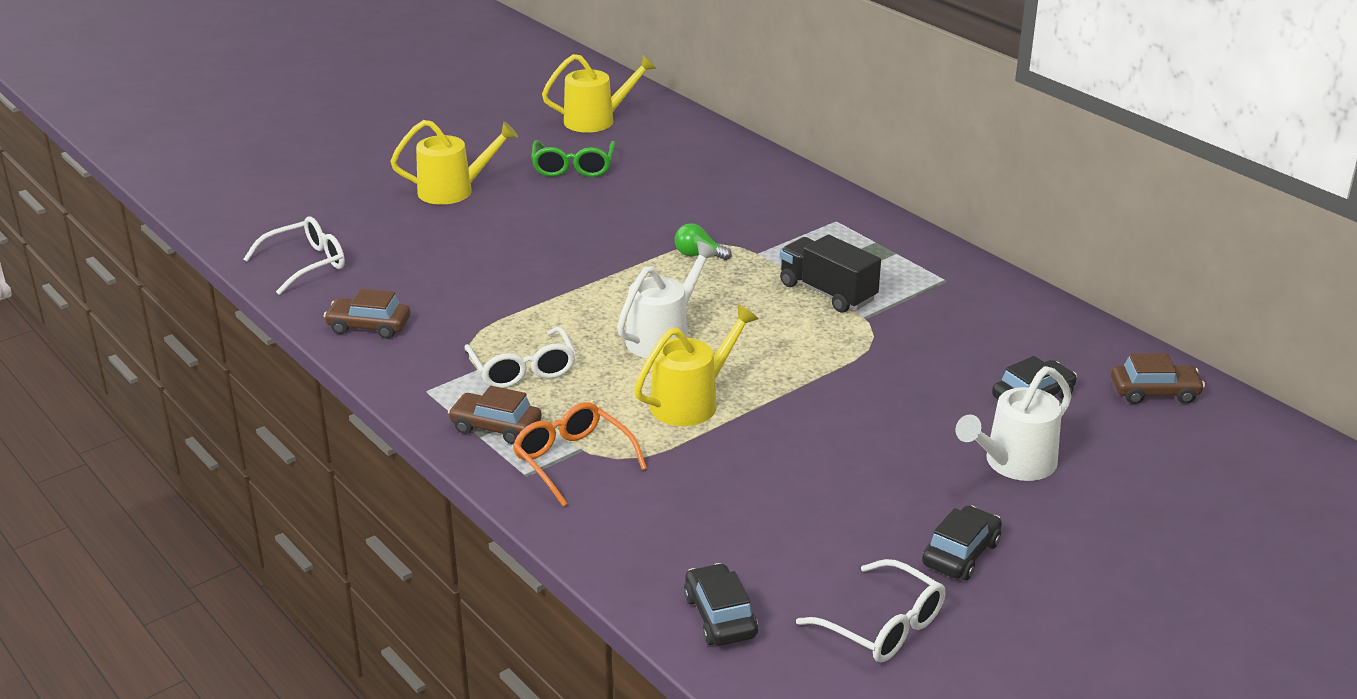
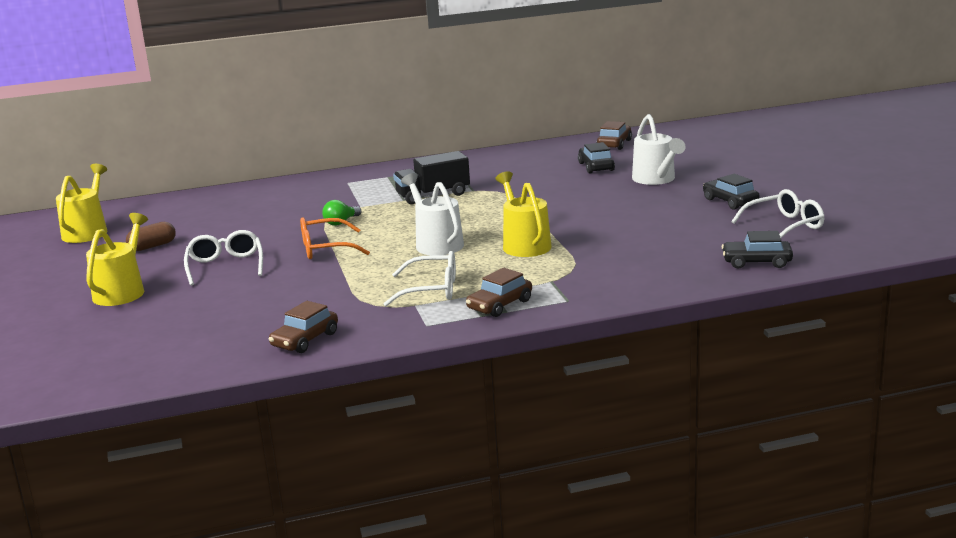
camera: 65 degrees left, 10 degrees down
(306, 264) = (163, 360): white glasses -> white glasses (225, 266)
(572, 460) = (562, 285): orange glasses -> orange glasses (325, 249)
(573, 167) = (152, 246): green glasses -> brown capsule

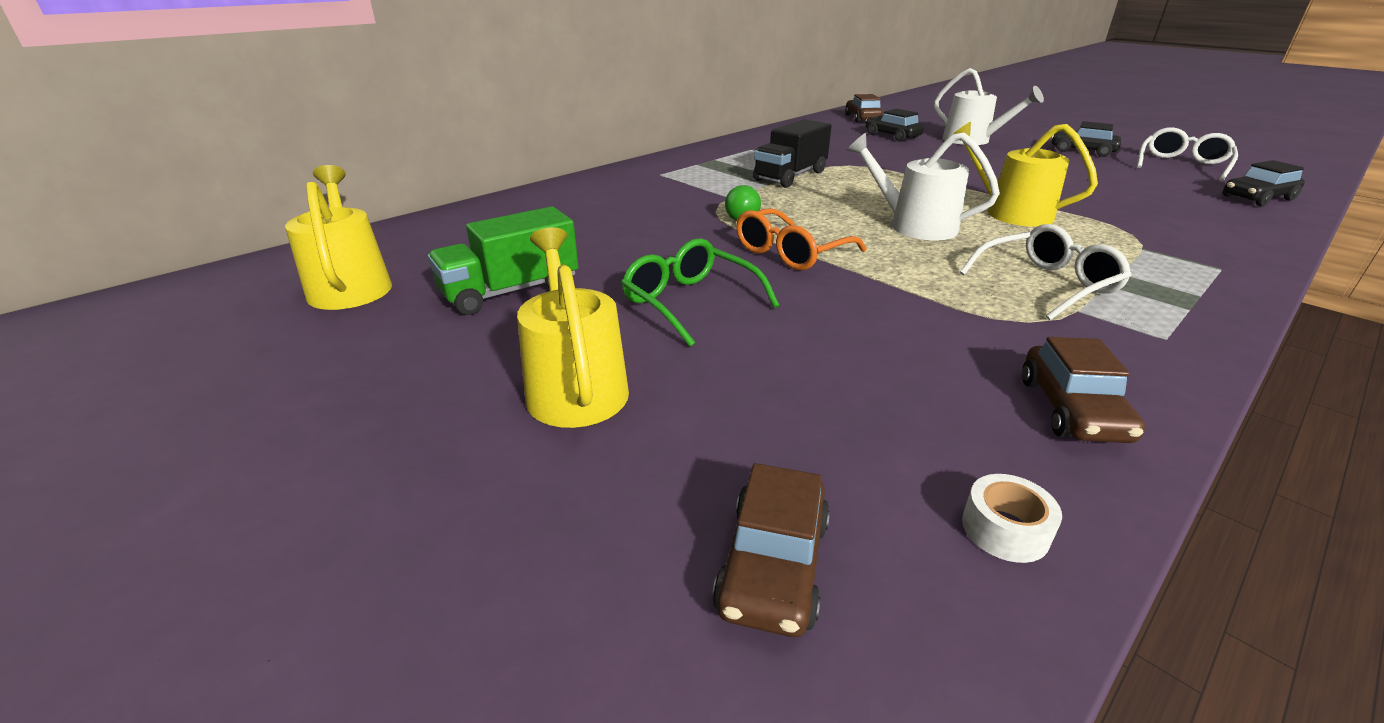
camera: 30 degrees left, 10 degrees up
(152, 246) = (511, 291): brown capsule -> green truck
(195, 364) = (1005, 529): none -> white tape
(225, 266) = (690, 302): white glasses -> green glasses
(499, 305) = (1171, 289): brown car -> brown car (773, 565)

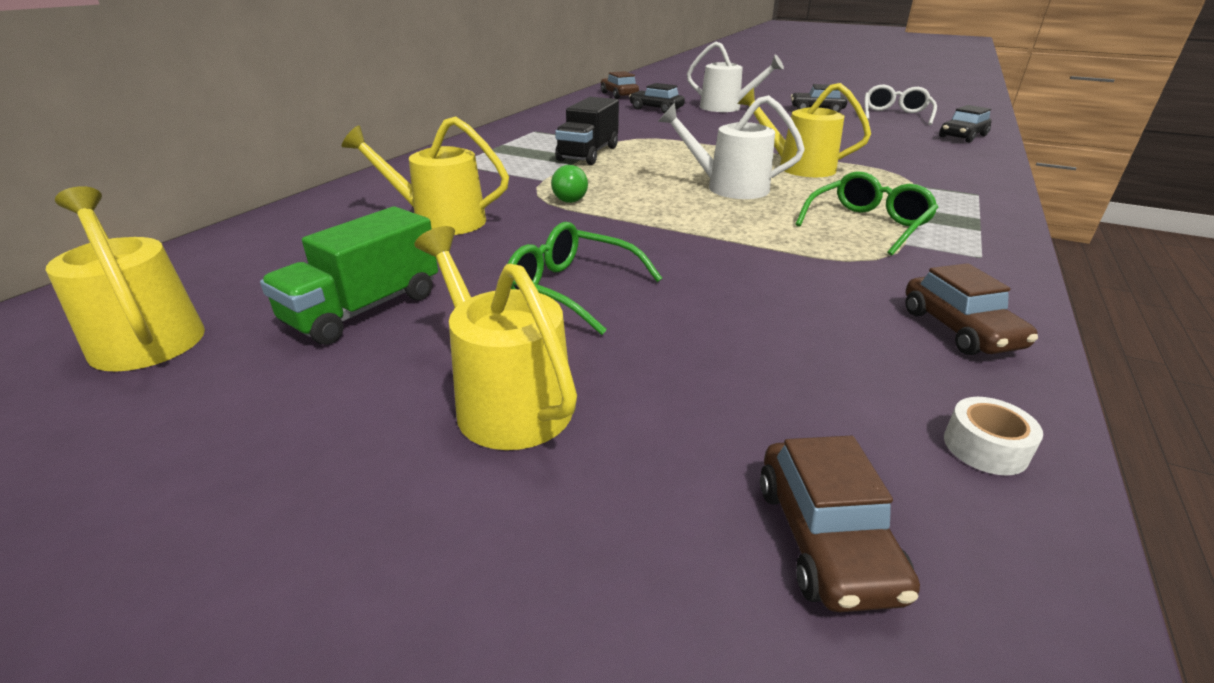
camera: 20 degrees left, 0 degrees up
(614, 224) = (439, 221): none -> yellow watering can
(790, 253) = (637, 226): orange glasses -> none
(1047, 284) = (867, 225): white glasses -> green glasses

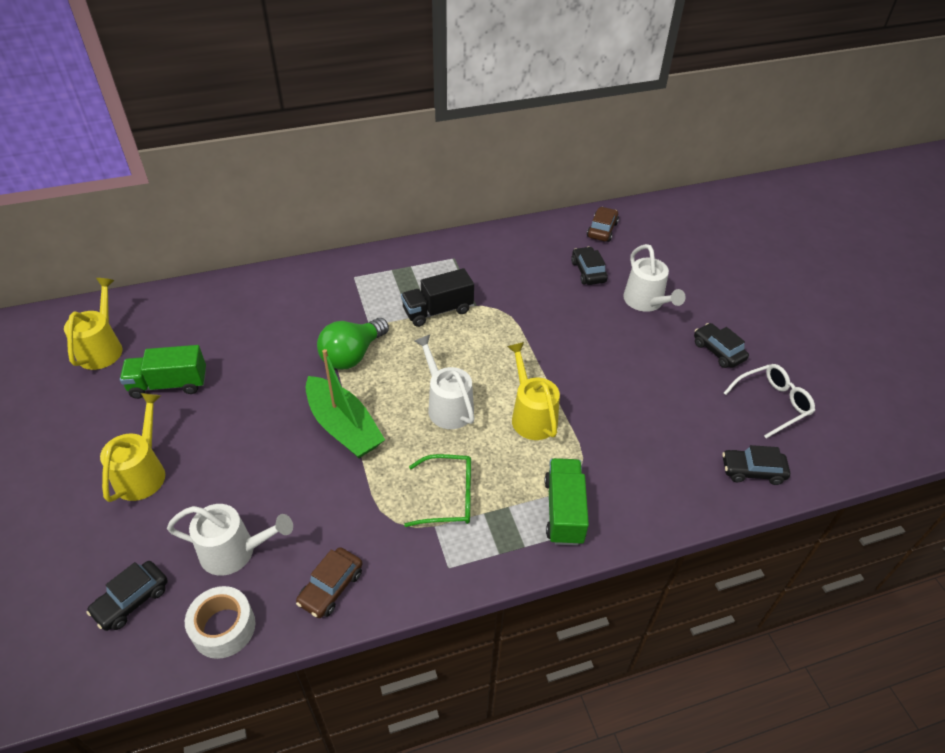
camera: 45 degrees right, 15 degrees up
(439, 221) = (272, 334): yellow watering can -> none
(569, 198) = (352, 355): green light bulb -> green light bulb, size x1.93
(571, 289) = (244, 431): green glasses -> none
(675, 235) = (344, 427): none -> green boat
(811, 376) = (235, 551): none -> white watering can
(825, 538) = (132, 600): brown car -> black car
(945, 192) = (564, 511): none -> green truck
(985, 447) = (224, 628): white tape -> white tape, size x1.76

